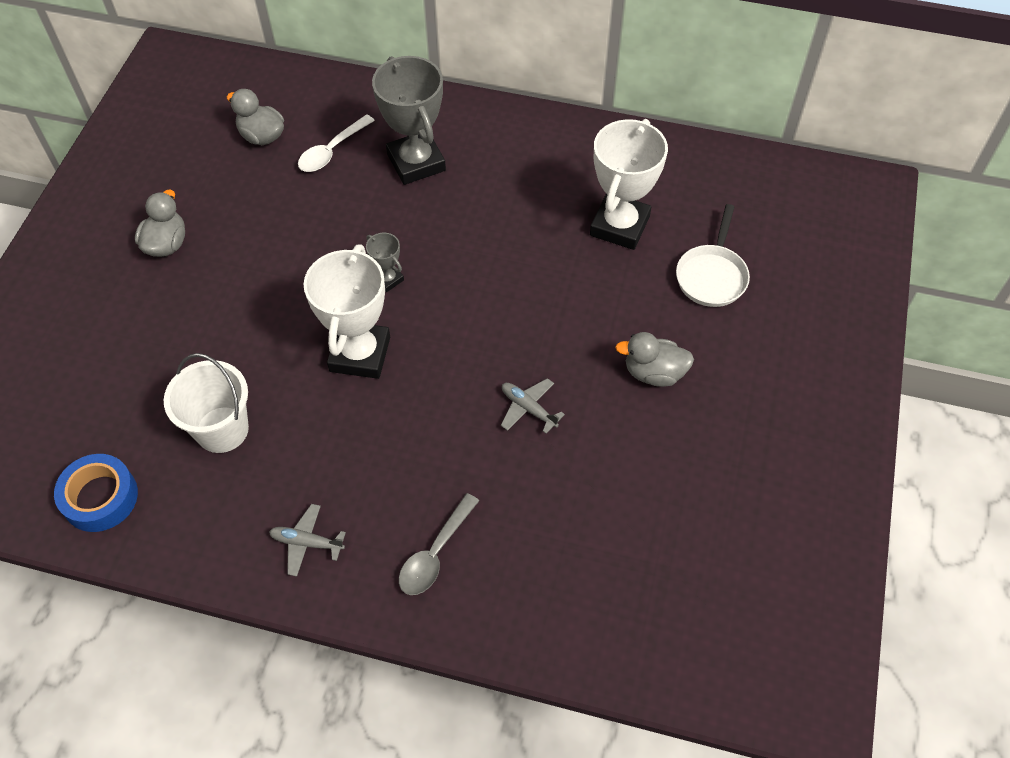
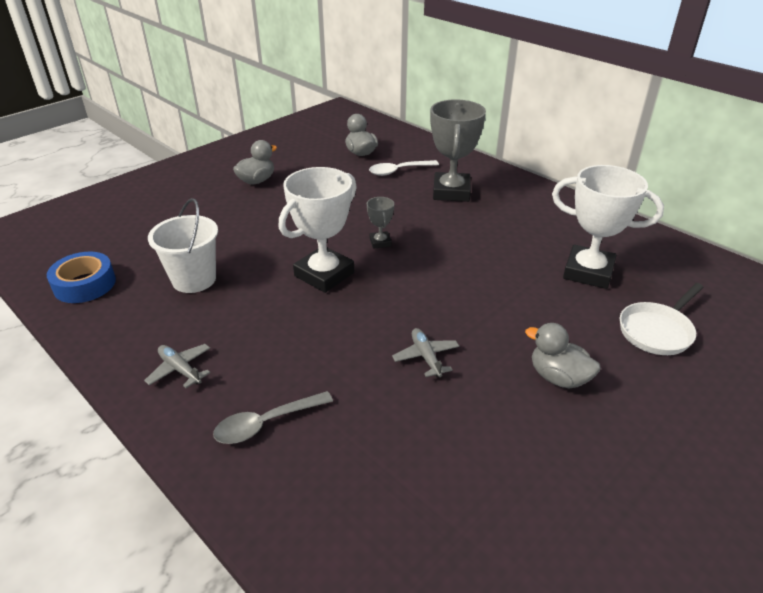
camera: 30 degrees right, 20 degrees down
(619, 226) = (588, 272): white trophy -> white trophy turned 60 degrees clockwise

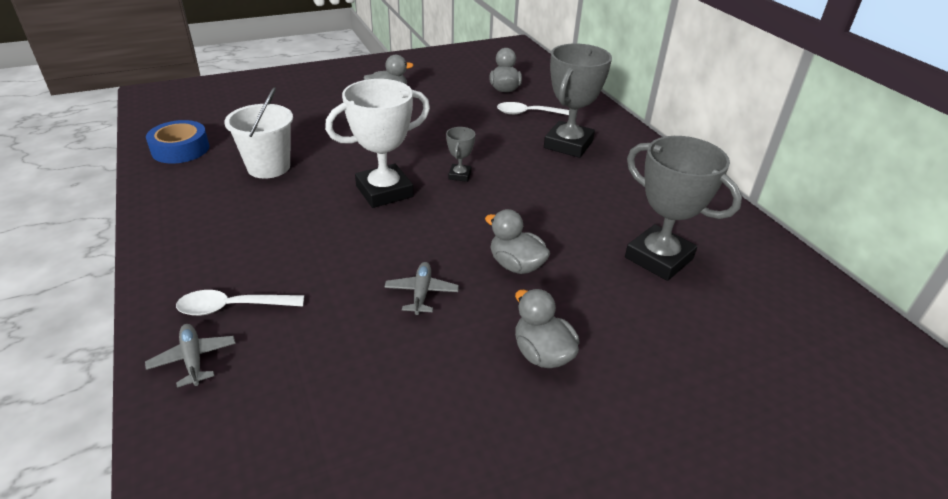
camera: 20 degrees right, 0 degrees up
(180, 369) = (199, 240): grey plane -> grey plane (193, 359)
(266, 423) = (233, 307): grey spoon -> white spoon
(485, 309) = (516, 265): none -> grey duck
(588, 272) = (658, 258): white trophy -> grey trophy
(657, 331) = (693, 341): white pan -> none

